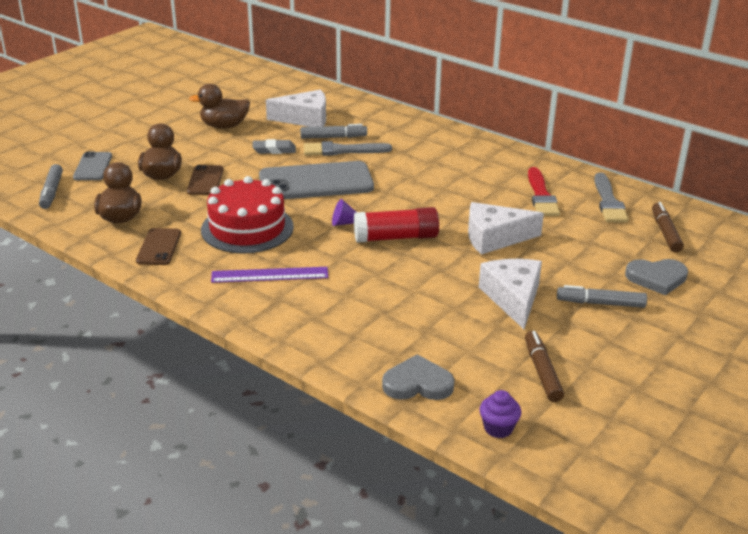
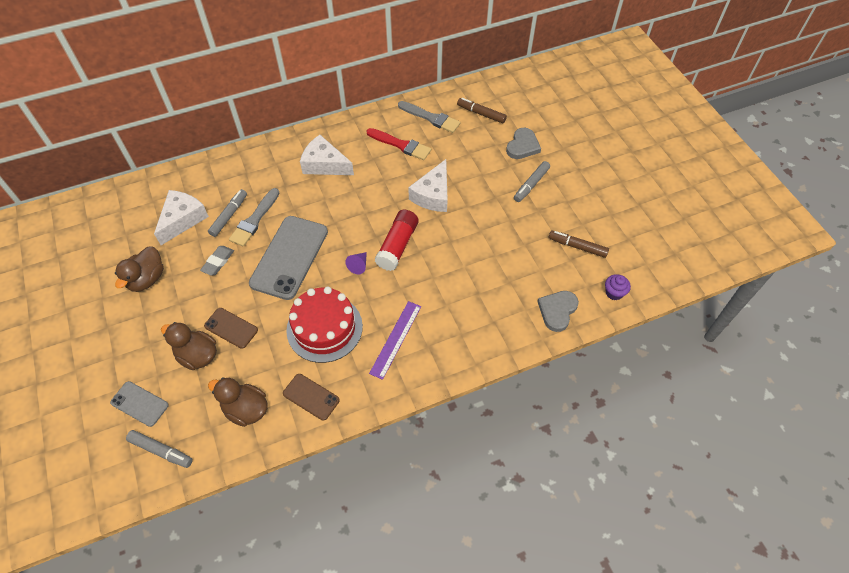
camera: 60 degrees left, 25 degrees up
(513, 298) = (502, 221): white cheese -> white cheese (324, 164)

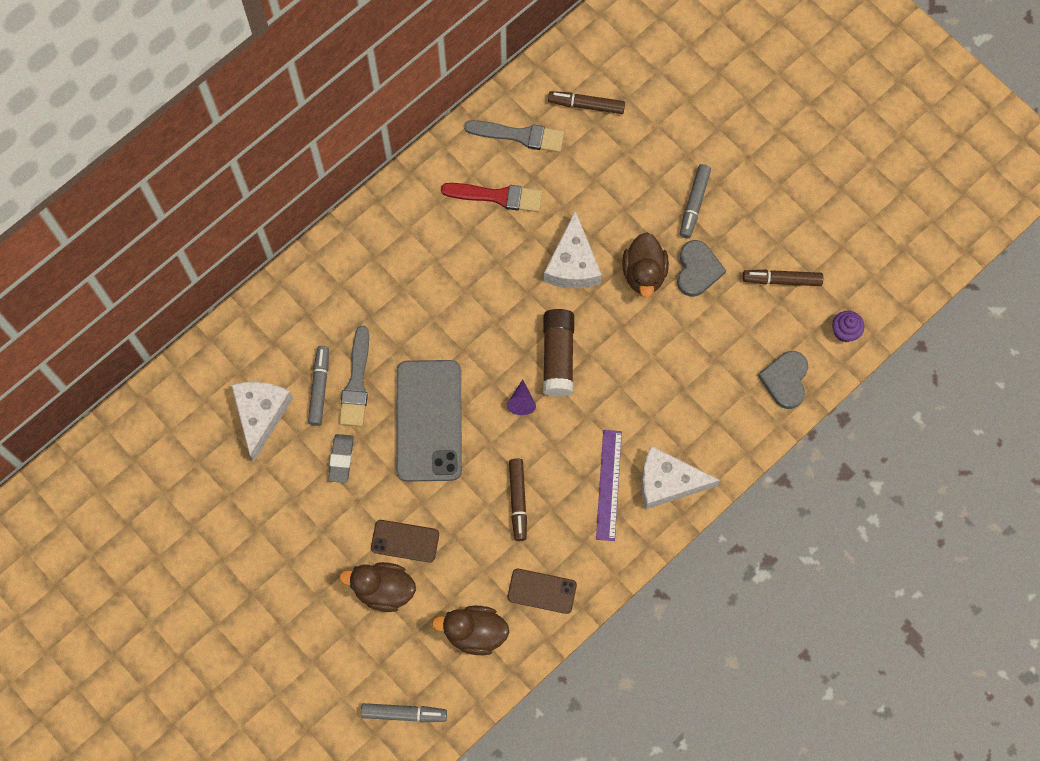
camera: 20 degrees left, 15 degrees up
(139, 404) = (348, 671): grey phone -> none
(147, 279) = (264, 514): brown duck -> brown duck (644, 273)
(324, 164) = (407, 264): white cheese -> white cheese (667, 482)
(324, 328) = (518, 501): red cake -> brown marker
(397, 246) = (558, 356): red glue stick -> brown glue stick
(522, 146) = (662, 143): grey heart -> grey heart (697, 270)

